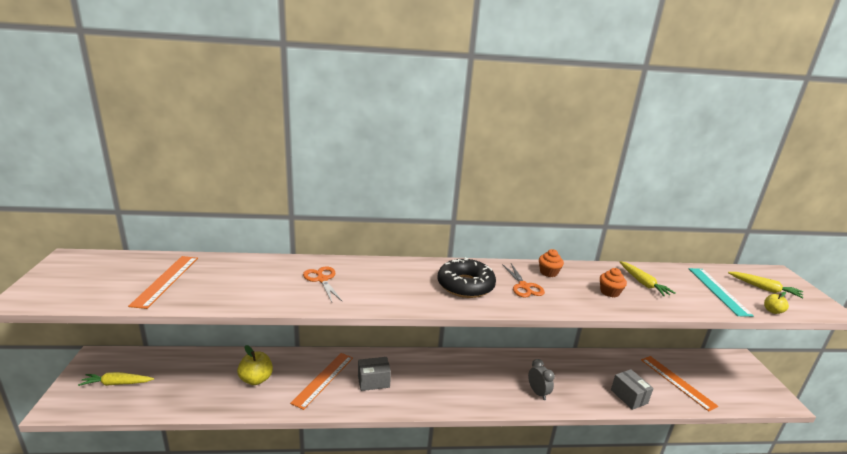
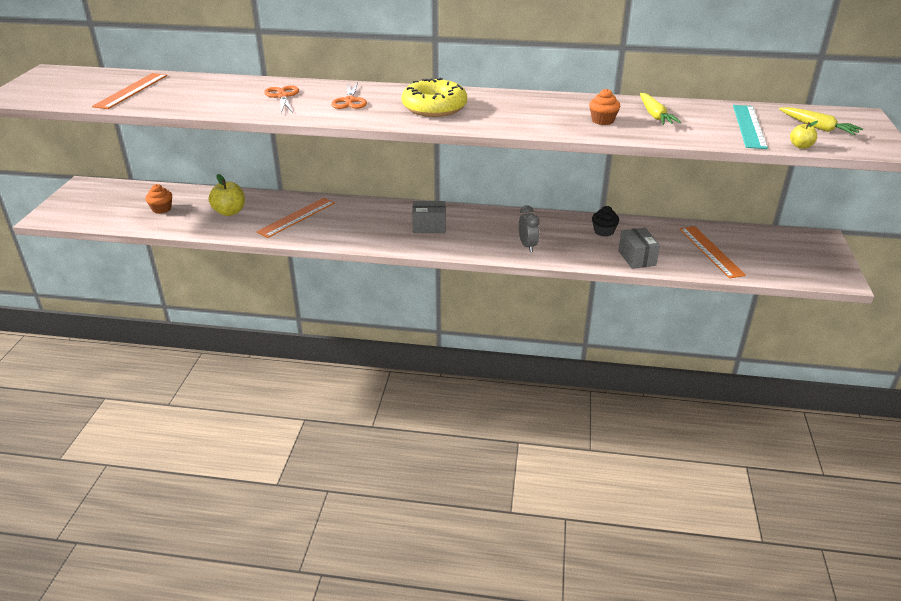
camera: 15 degrees right, 10 degrees up
(117, 383) = (99, 205): yellow carrot -> none
(373, 381) = (348, 223): grey box -> grey box (429, 226)
(465, 285) = (434, 107): black donut -> yellow donut
(524, 286) = (502, 111): orange scissors -> orange scissors (350, 101)
(548, 272) = (543, 101): orange cupcake -> orange cupcake (161, 209)
(588, 369) = (603, 231): none -> black cupcake

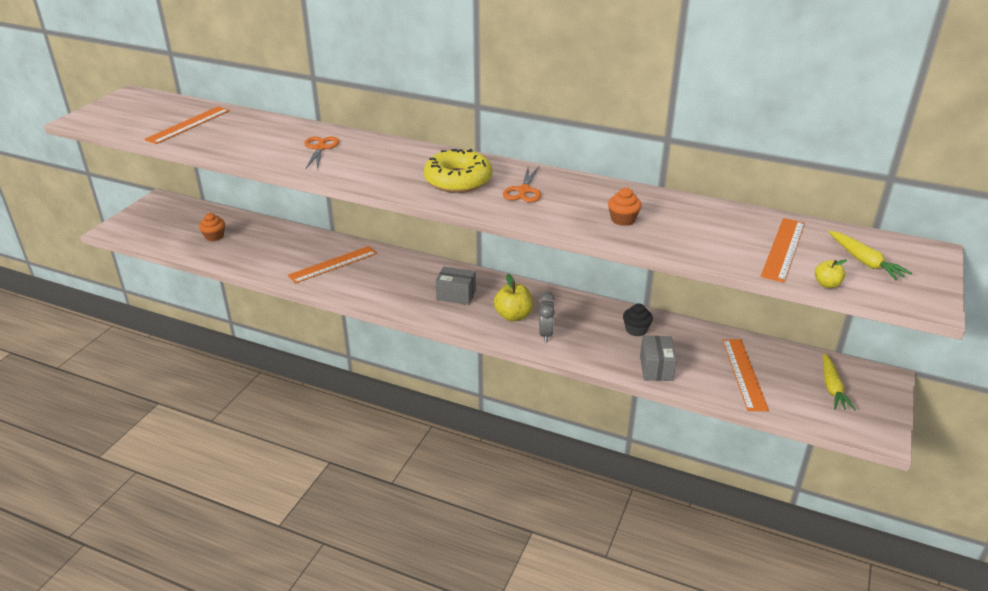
camera: 15 degrees right, 0 degrees up
(229, 212) = (274, 249): yellow apple -> yellow apple (513, 316)
(350, 101) = (380, 161): orange scissors -> orange scissors (524, 190)
(655, 115) = (685, 220): yellow carrot -> yellow carrot (832, 387)
(749, 126) = (783, 249): turquoise ruler -> orange ruler

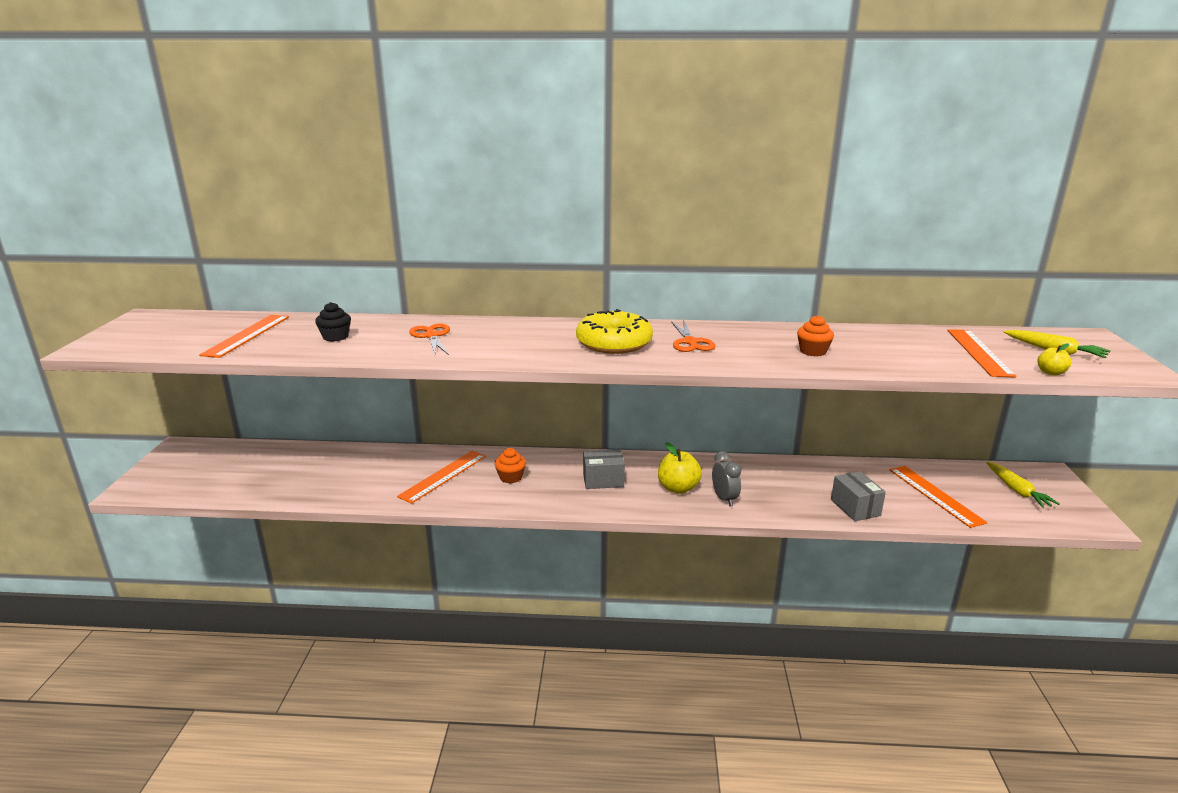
camera: 20 degrees left, 10 degrees down
(214, 236) = (277, 473): orange cupcake -> orange cupcake (511, 477)
(636, 330) = (806, 477): black cupcake -> black cupcake (335, 337)

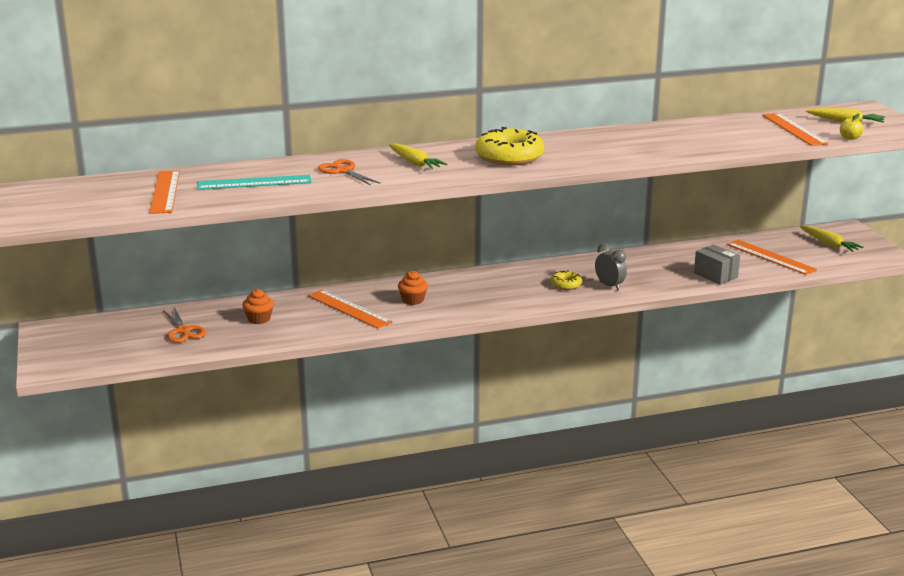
camera: 20 degrees left, 0 degrees up
(335, 337) = (254, 182): black cupcake -> turquoise ruler
(443, 476) = (349, 309): orange ruler -> orange ruler turned 60 degrees counterclockwise
(510, 337) = (415, 163): none -> yellow carrot
(603, 480) = (497, 289): grey box -> none
(678, 488) = (566, 285): yellow apple -> yellow donut
(690, 342) = (571, 148): orange scissors -> orange scissors (183, 331)
(813, 351) = (673, 144): orange cupcake -> orange cupcake (259, 319)

